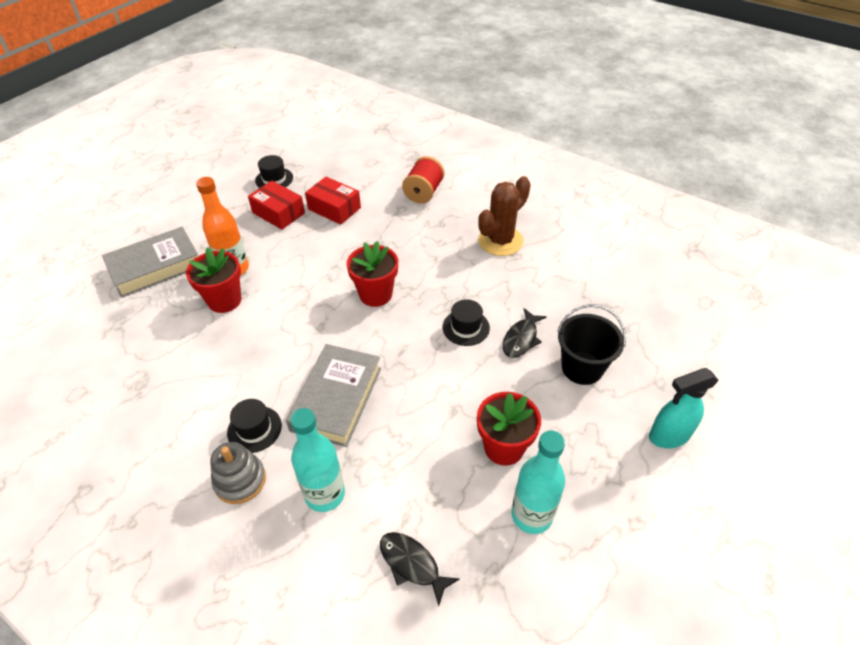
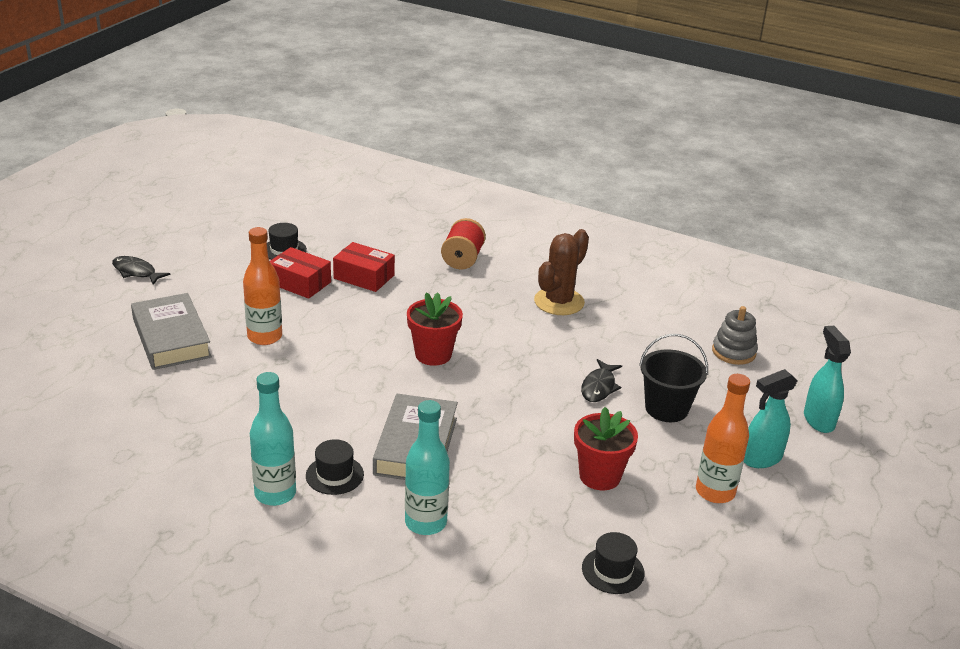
camera: 10 degrees left, 15 degrees down
(155, 267) = (171, 338): grey book -> grey book turned 75 degrees counterclockwise
(224, 300) = (264, 366): red flower pot -> none
(240, 480) = (333, 517): grey stacking toy -> grey stacking toy (733, 352)
(412, 564) = (529, 570): black fish -> black fish (136, 272)
(466, 327) = (538, 380): black hat -> black hat (613, 570)
(531, 515) = (638, 526): turquoise bottle -> turquoise bottle (275, 494)
(616, 475) = (715, 492): none -> orange bottle
(732, 391) = (818, 420): none -> turquoise spray bottle

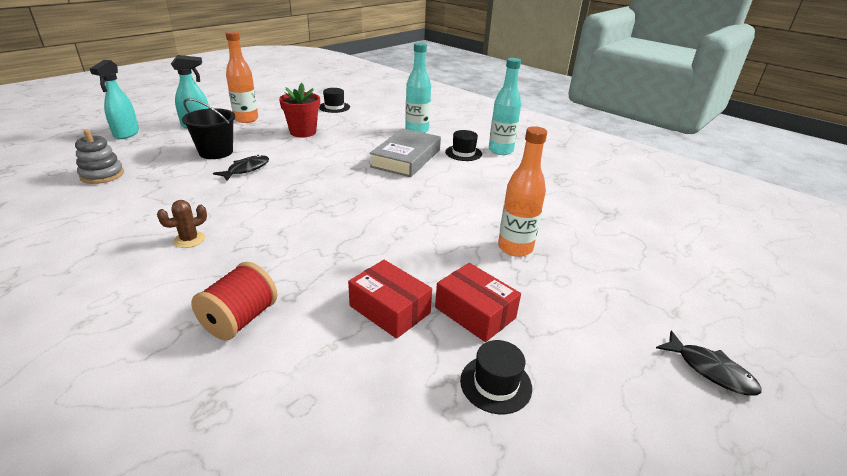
camera: 165 degrees left, 0 degrees up
(171, 338) = (611, 260): grey book -> none
(433, 354) = (359, 209): red flower pot -> none
(559, 302) = (189, 240): brown cactus -> brown cactus, size x0.52

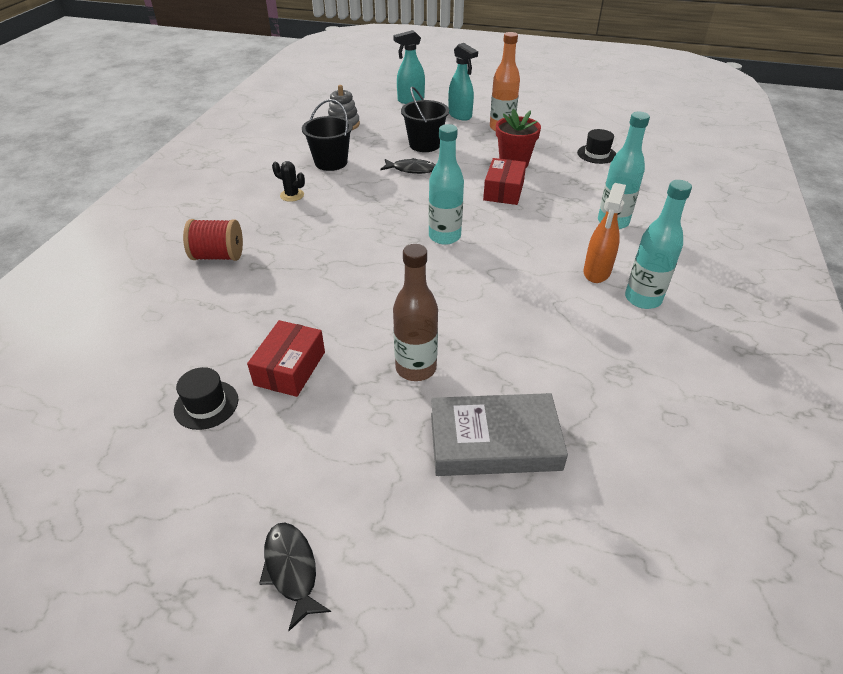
camera: 65 degrees right, 10 degrees up
(164, 201) = (331, 162): none -> black bucket
(189, 240) = (292, 195): brown cactus -> black cactus
(364, 187) = (444, 237): none -> turquoise bottle
(390, 309) = (267, 318): red box -> red box (504, 191)
(406, 158) = (533, 239): grey book -> grey book (494, 441)
(463, 153) = (596, 272): black hat -> orange spray bottle
(515, 248) = (416, 368): orange bottle -> brown bottle
(710, 370) = (292, 570): black fish -> black fish turned 135 degrees clockwise

